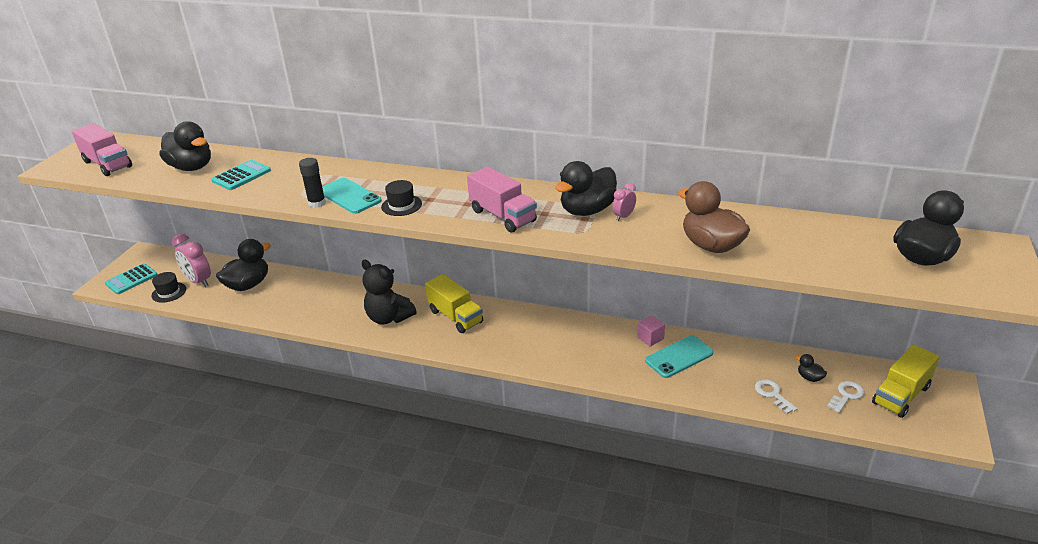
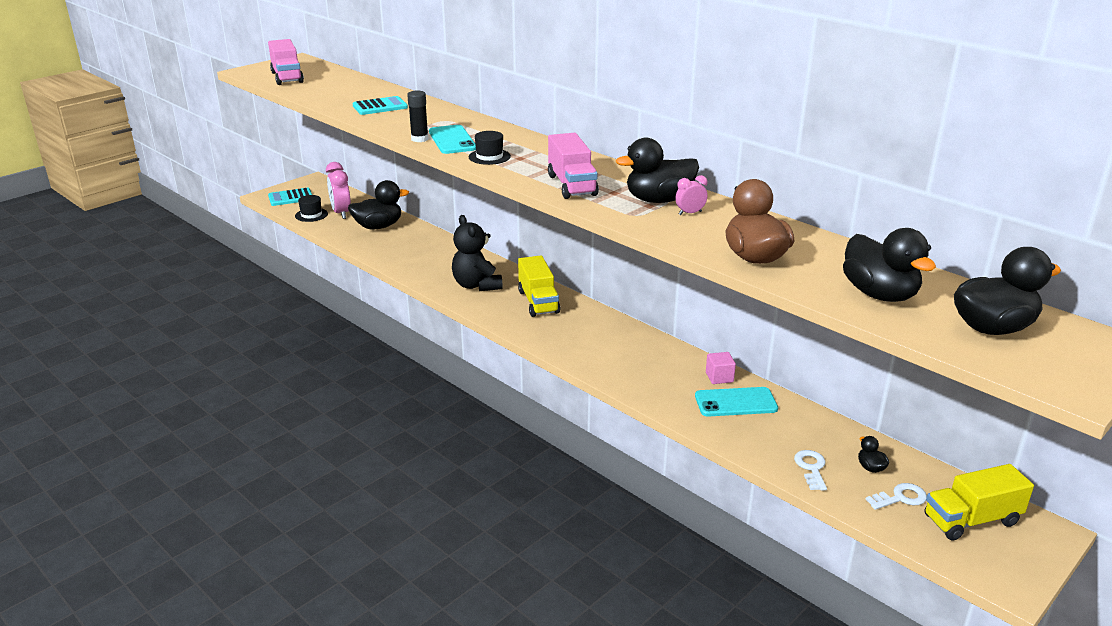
camera: 25 degrees right, 5 degrees down
(192, 167) = (347, 93): black duck -> black duck (879, 294)

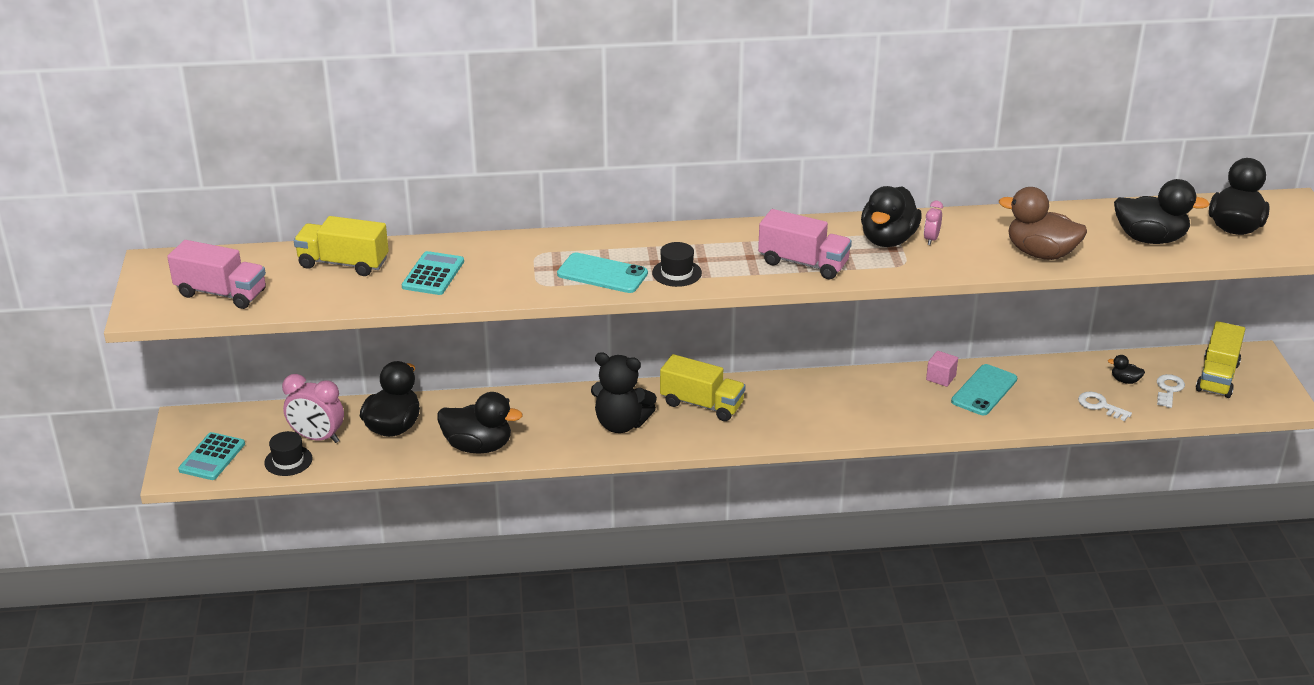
camera: 50 degrees left, 5 degrees up
(358, 88) = (343, 263): none -> yellow truck
(392, 254) = (478, 446): none -> black duck
(419, 139) = (572, 289): black glue stick -> none

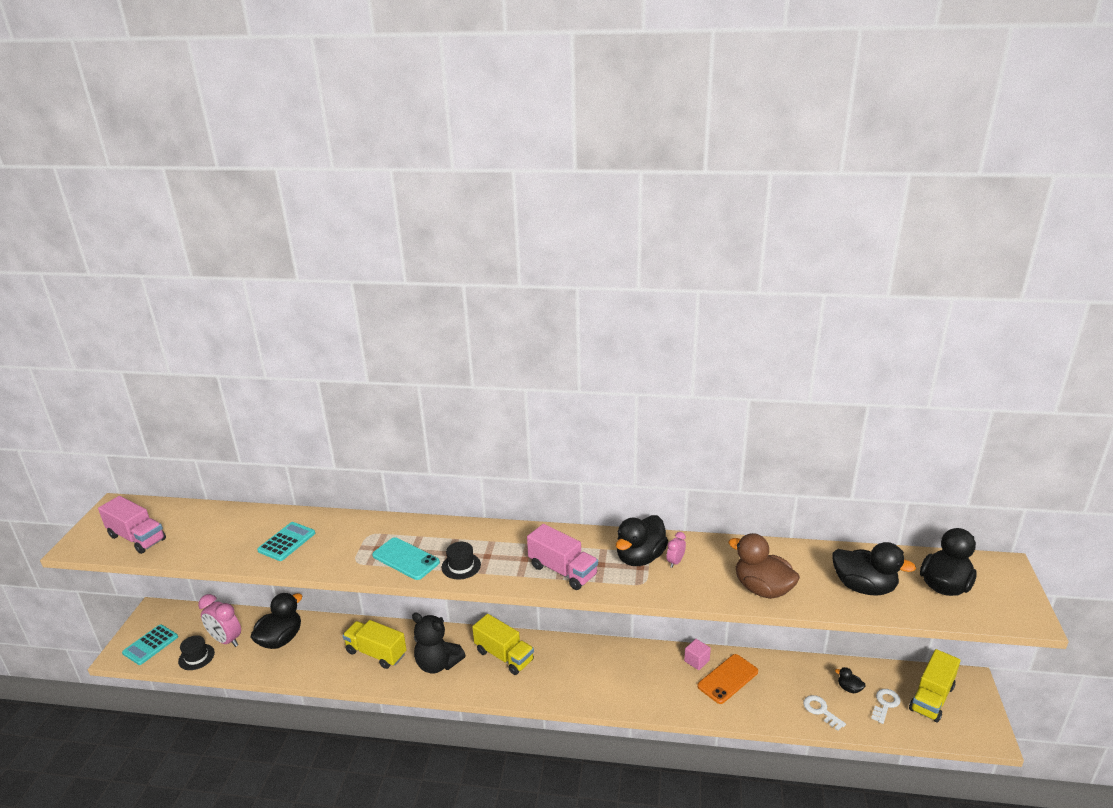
camera: 15 degrees right, 5 degrees down
(343, 263) = (233, 524): yellow truck -> yellow truck (376, 653)
(478, 446) = (328, 667): black duck -> none
(984, 390) = (727, 679): turquoise phone -> orange phone

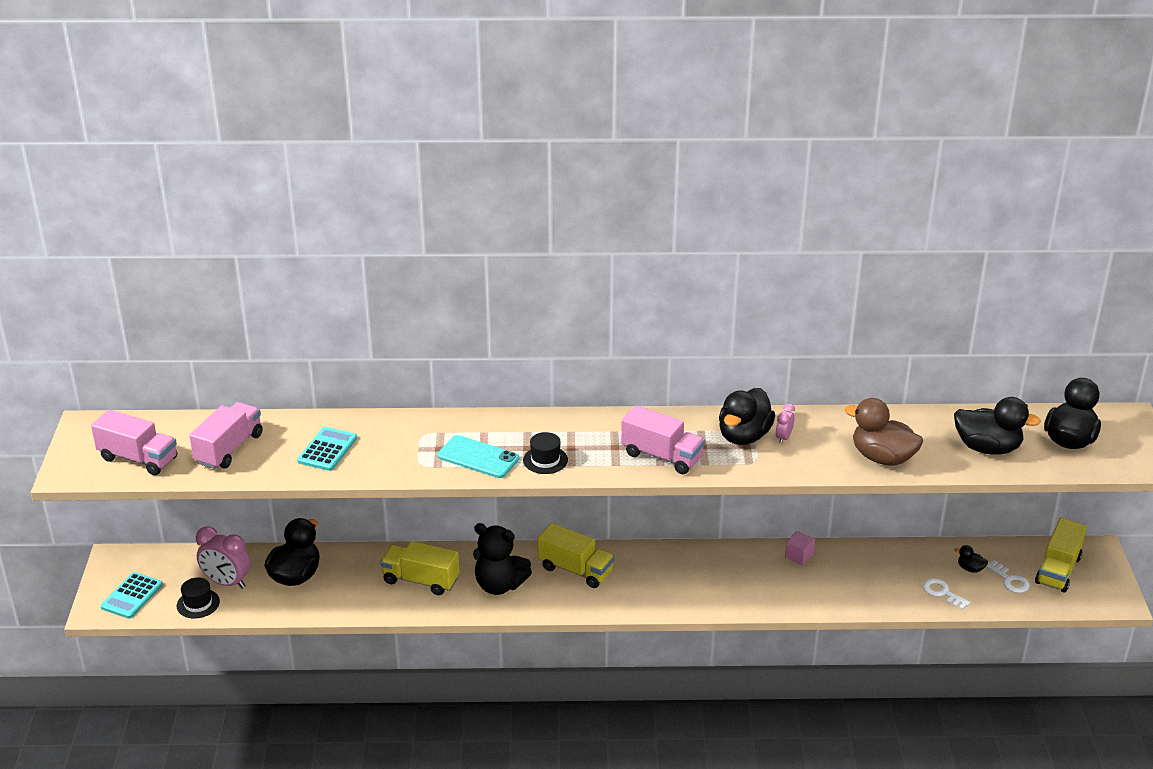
camera: 10 degrees left, 5 degrees up
(211, 535) = (229, 449): none -> pink truck
(727, 679) = (837, 571): orange phone -> none
(885, 704) = (1009, 580): white key -> white key turned 120 degrees clockwise

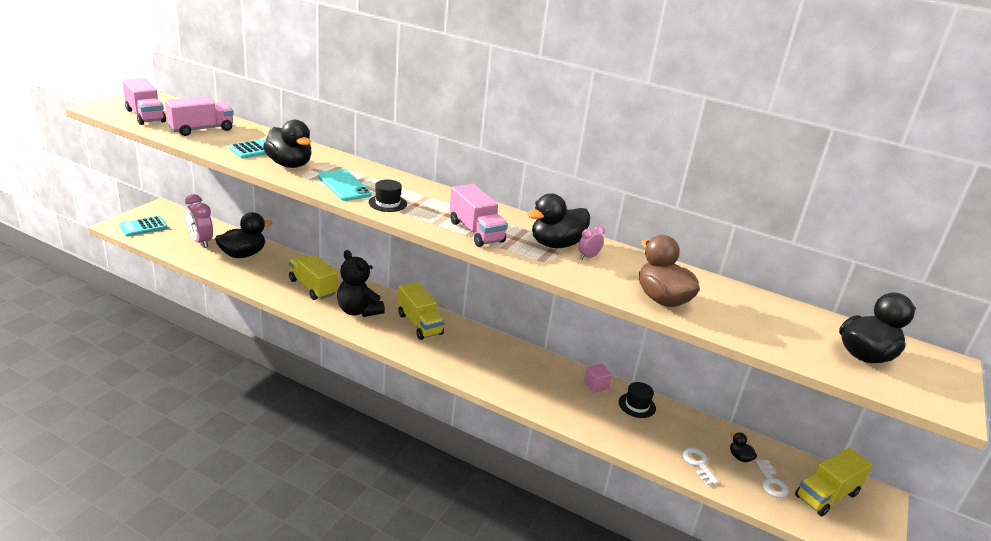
camera: 25 degrees right, 5 degrees down
(198, 603) = (171, 245): black hat -> black hat (637, 405)
(987, 448) = (772, 330): black duck -> black duck (289, 164)

